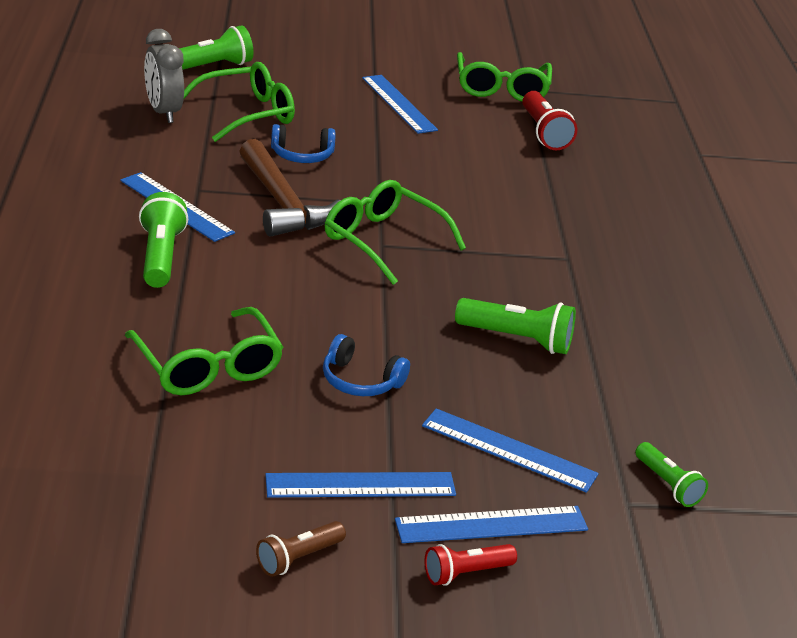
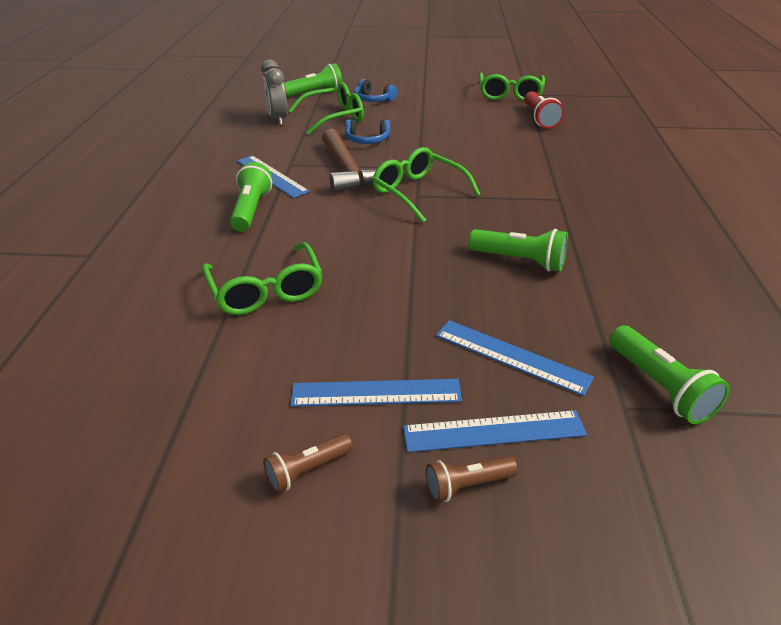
camera: 10 degrees right, 5 degrees up
(360, 381) = (388, 298): blue headphones -> blue headphones (373, 99)
(399, 104) = (438, 107): blue ruler -> none
(466, 573) = (467, 485): red flashlight -> brown flashlight
(667, 484) = (659, 387): green flashlight -> green flashlight, size x1.58

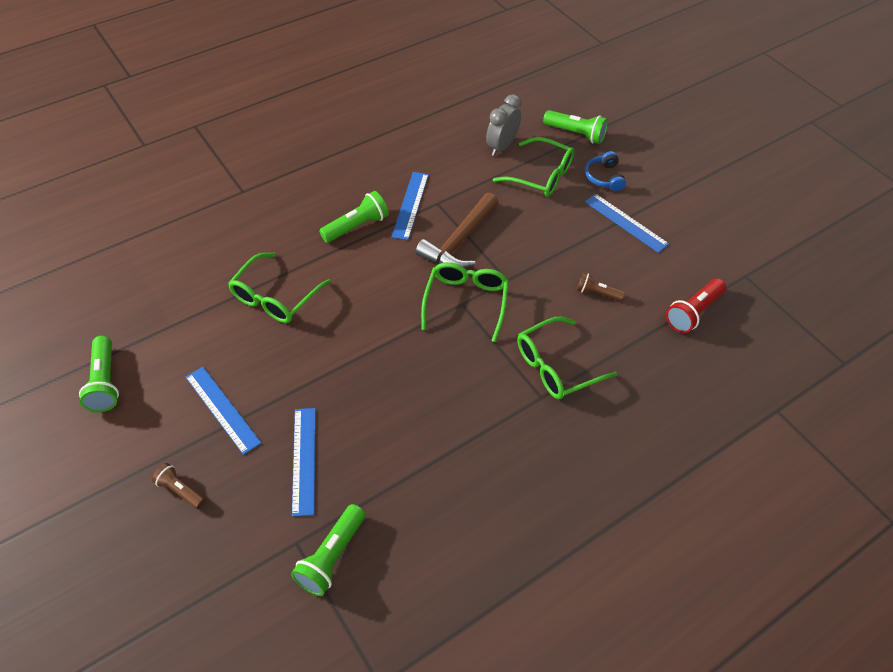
camera: 50 degrees right, 15 degrees up
(307, 470) = (147, 414): brown flashlight -> brown flashlight (597, 293)
(367, 140) = (522, 221): blue headphones -> none
(494, 431) = (229, 483): blue ruler -> blue ruler (626, 223)
(510, 94) = (727, 263): green glasses -> green glasses (556, 366)
(519, 261) = (421, 413): green flashlight -> green flashlight (105, 382)

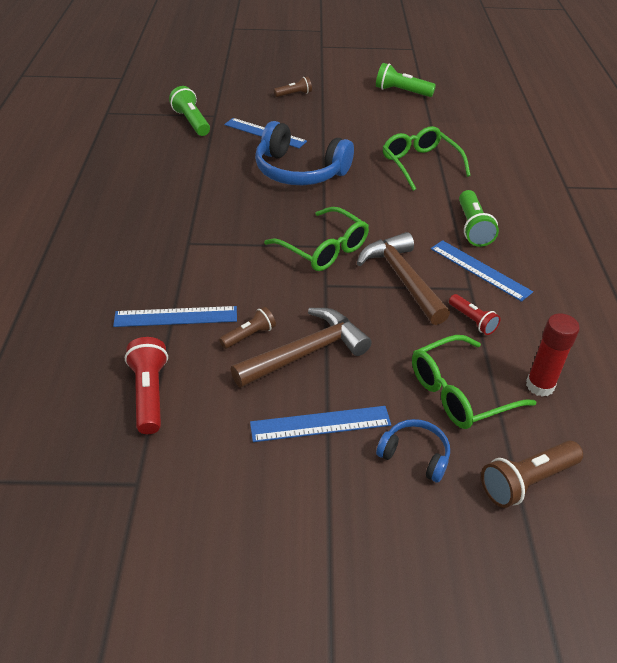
camera: 125 degrees right, 10 degrees down
(222, 409) = (337, 119): blue ruler -> blue ruler (176, 317)
(361, 383) = (299, 171): none -> blue headphones
(471, 191) = (472, 320): none -> red flashlight
(501, 146) = (540, 386): grey clock -> red glue stick
(556, 366) = (204, 265): green glasses -> none
(576, 134) = (527, 481): green flashlight -> brown flashlight
(581, 256) = (306, 352): none -> brown hammer

